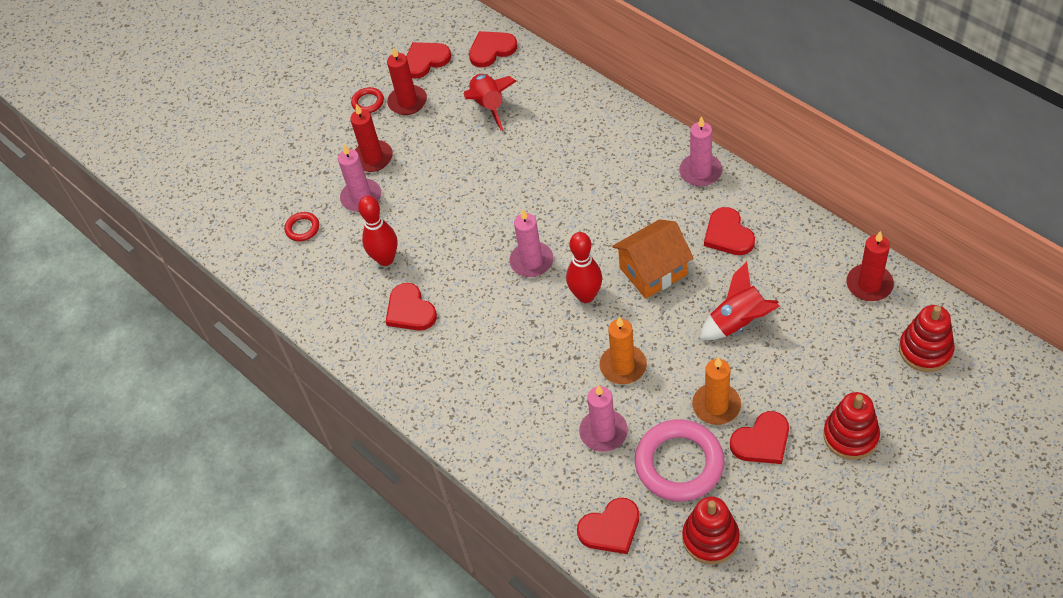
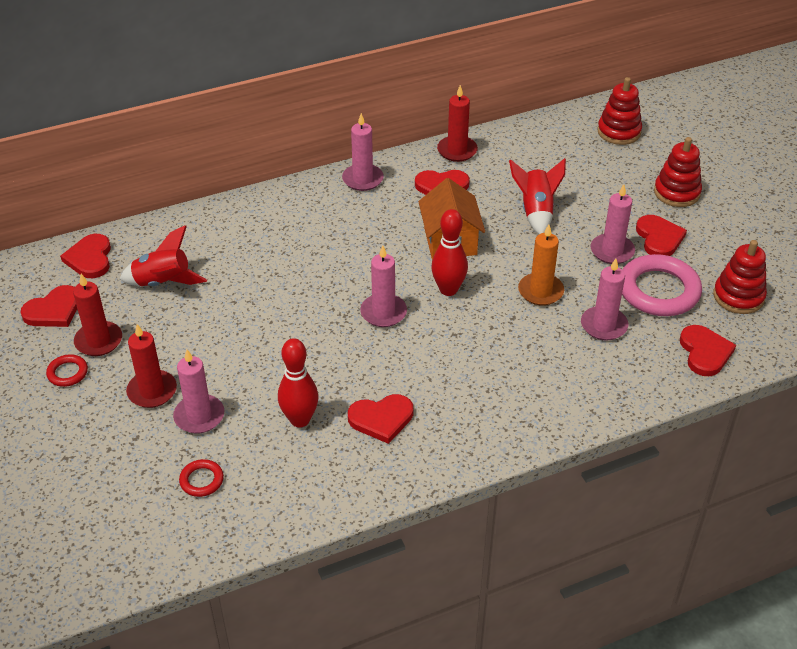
camera: 75 degrees left, 10 degrees down
(425, 60) = (54, 310): red heart -> red heart turned 120 degrees counterclockwise
(716, 406) = (612, 251): orange candle -> pink candle
(869, 284) = (542, 135): red candle -> red candle (457, 151)

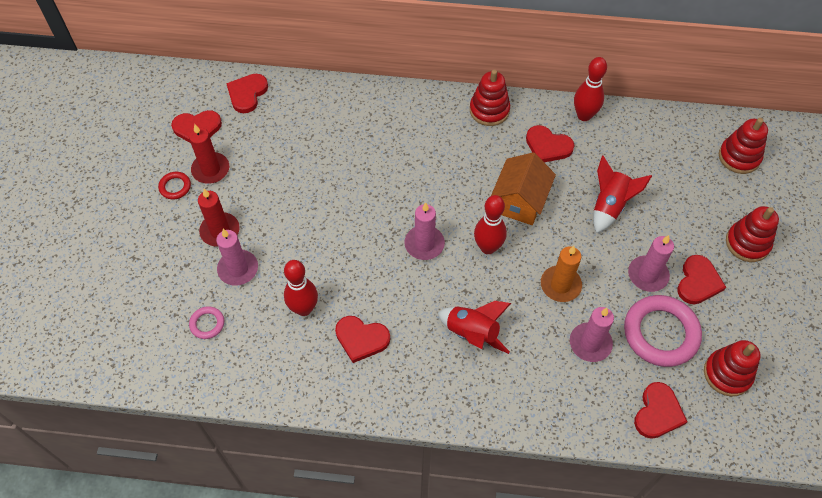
camera: 30 degrees right, 15 degrees up
(163, 283) = (283, 139): red rocket -> red rocket (472, 333)
(201, 480) = (207, 324): red ring -> pink ring
(362, 179) = (489, 110): pink candle -> red stacking toy
(457, 151) = (584, 115): red candle -> red bowling pin

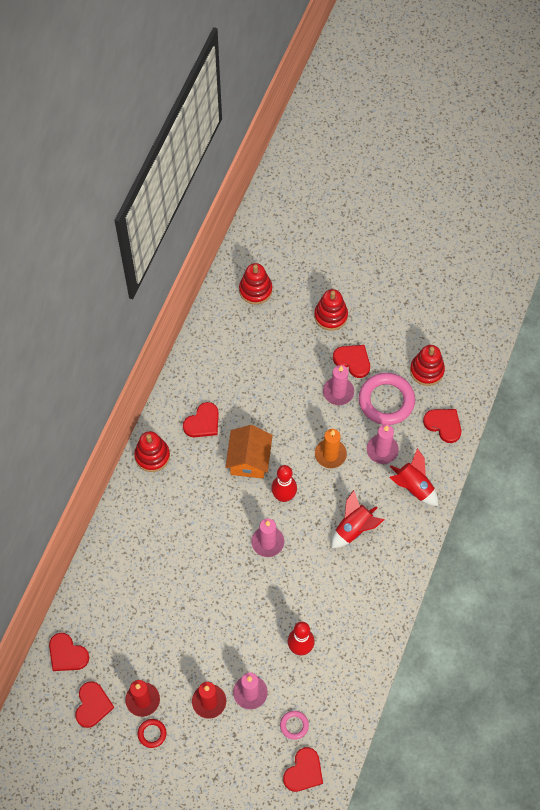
camera: 75 degrees left, 5 degrees up
(361, 339) = (337, 609): red heart -> red heart (303, 771)
(520, 201) = (249, 460): orange house -> orange house turned 60 degrees clockwise
(584, 115) = (181, 385): red bowling pin -> none
(609, 206) = (272, 397): red rocket -> red rocket (413, 487)

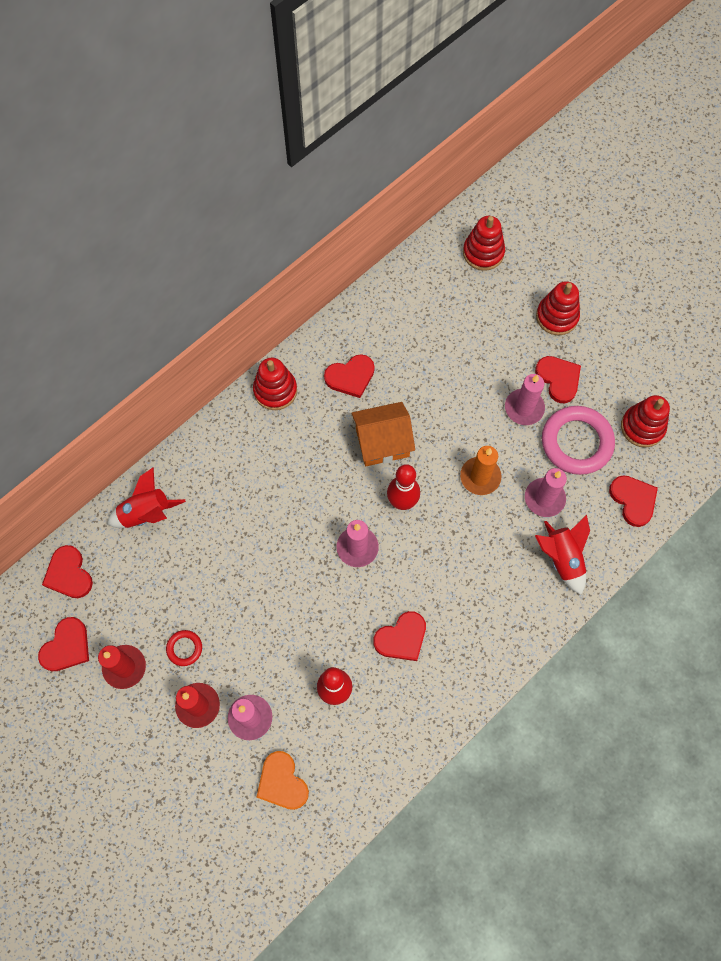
camera: 25 degrees right, 5 degrees up
(152, 733) = (115, 712): red ring -> red ring (184, 648)
(249, 460) = (382, 442): orange house -> orange house turned 45 degrees clockwise
(294, 725) = (282, 782): pink ring -> orange heart
(303, 771) = (266, 845): red heart -> red heart (401, 638)
(354, 528) = (466, 577): red rocket -> red rocket (146, 513)

